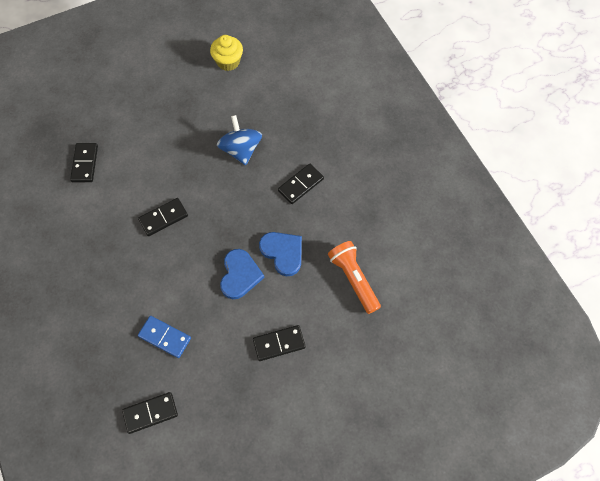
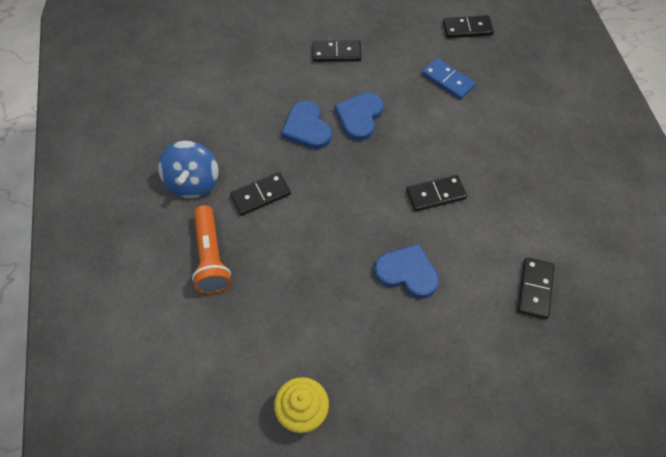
camera: 165 degrees left, 5 degrees down
(177, 154) = (407, 272): none -> blue heart
(241, 150) = (321, 258): blue spinning top -> blue spinning top (193, 182)
(353, 279) = (242, 88): orange flashlight -> orange flashlight (211, 257)

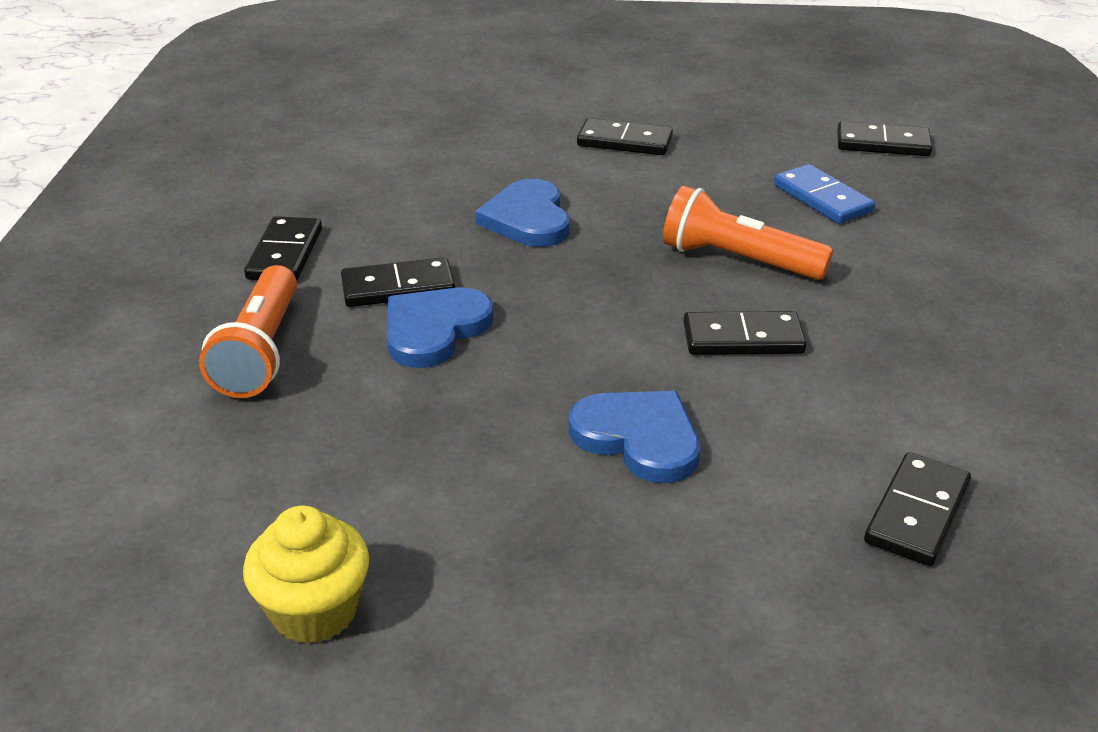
camera: 15 degrees right, 25 degrees down
(193, 182) = (285, 254): blue spinning top -> black domino
(359, 117) = (633, 219): blue heart -> blue heart (434, 330)
(419, 138) = (738, 260): none -> orange flashlight

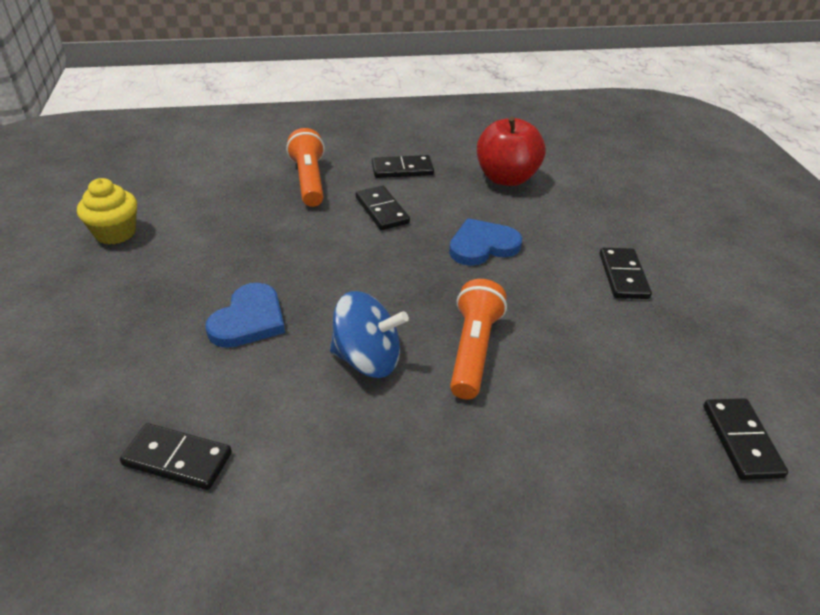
camera: 75 degrees right, 5 degrees up
(261, 351) = (309, 181): orange flashlight -> orange flashlight turned 90 degrees clockwise
(367, 173) = (506, 178): none -> red apple
(434, 330) = (342, 229): blue heart -> none
(743, 339) = (367, 359): black domino -> blue spinning top
(822, 198) = (600, 397): blue domino -> none

